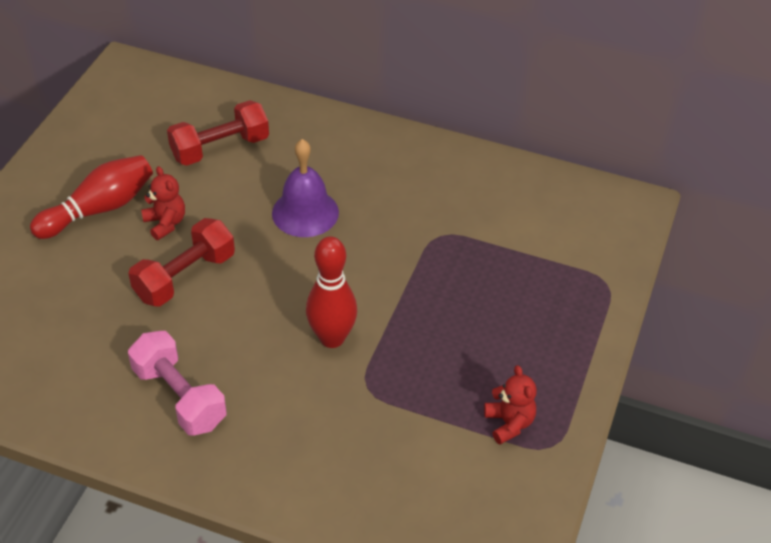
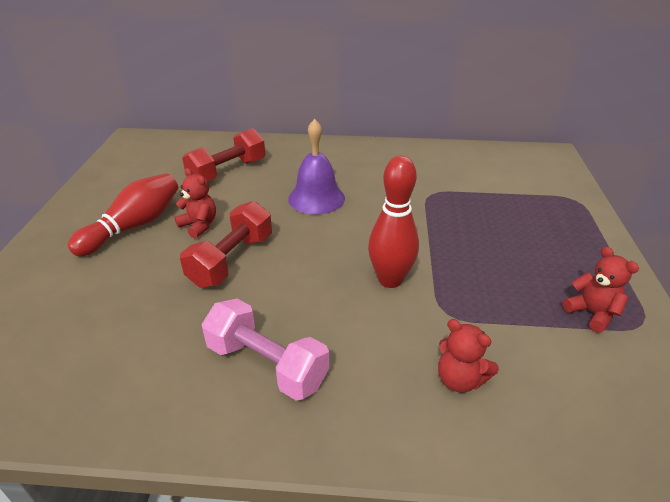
camera: 15 degrees left, 10 degrees down
(339, 453) = (459, 379): none -> red teddy bear

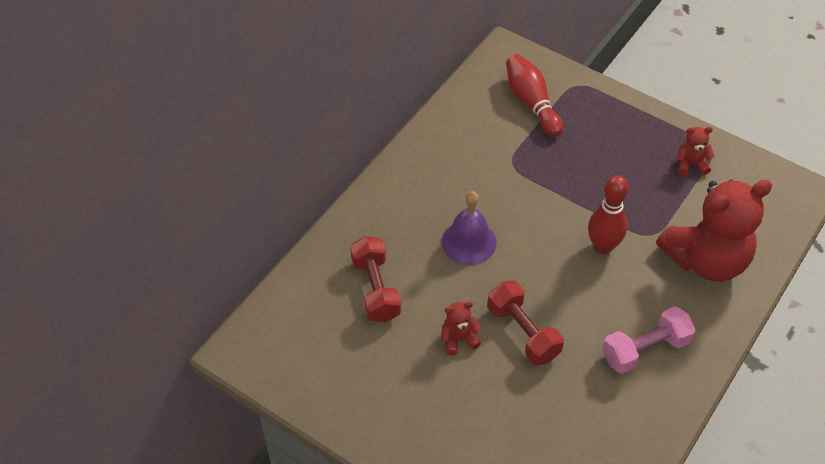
camera: 60 degrees left, 15 degrees up
(134, 226) = (429, 387): red bowling pin -> red bowling pin (531, 103)
(459, 379) = (706, 260): red teddy bear -> red teddy bear, size x2.40

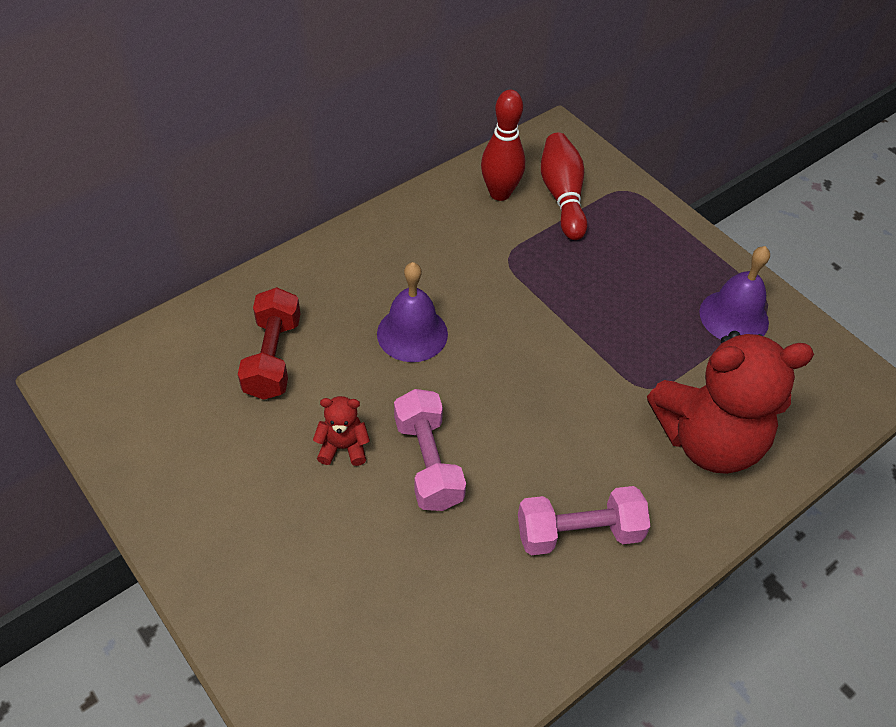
camera: 15 degrees right, 0 degrees up
(523, 332) = (428, 462): red dumbbell -> pink dumbbell
(602, 247) = (577, 385): red bowling pin -> red bowling pin (500, 193)
(691, 164) = (734, 317): red teddy bear -> purple bell

